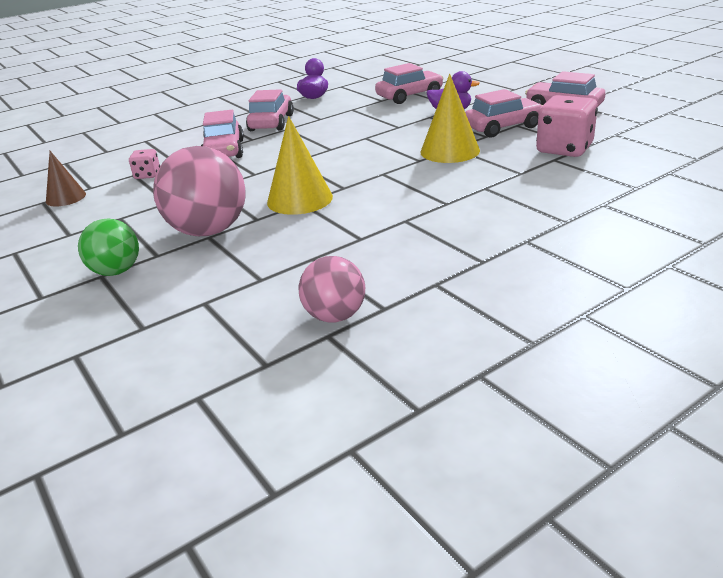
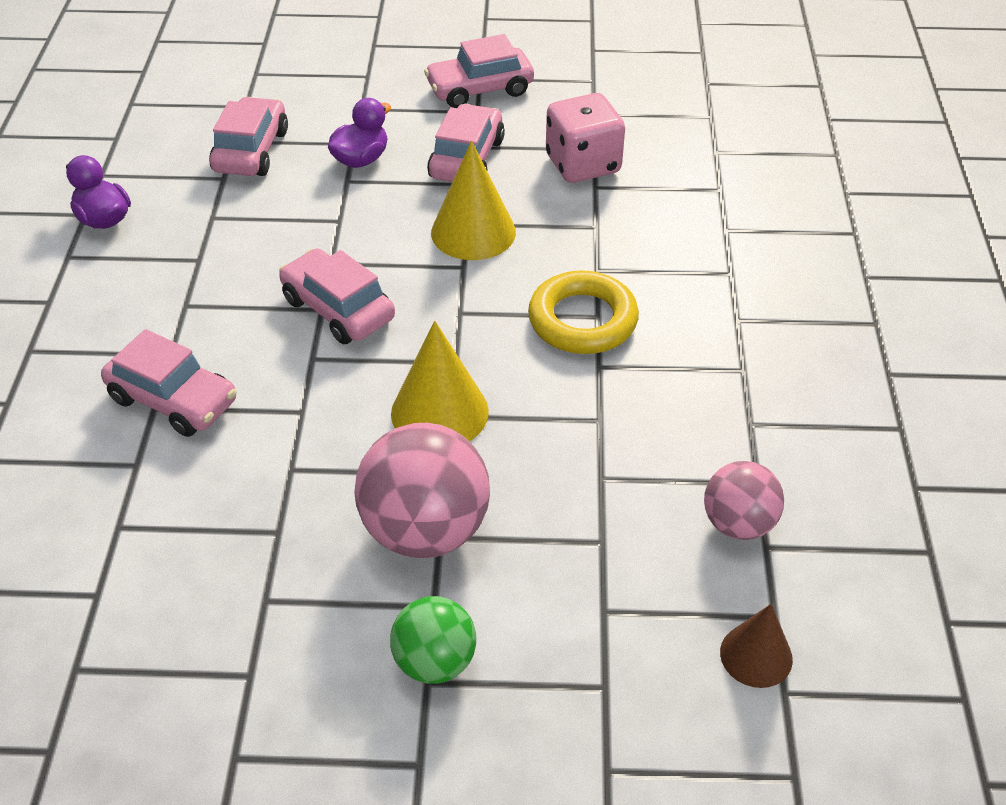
camera: 55 degrees left, 15 degrees up
(66, 197) = (99, 636): brown cone -> brown cone (756, 655)
(147, 175) = (145, 514): pink dice -> none
(271, 123) = (138, 307): pink car -> pink car (338, 309)
(434, 201) = (582, 320): none -> yellow ring

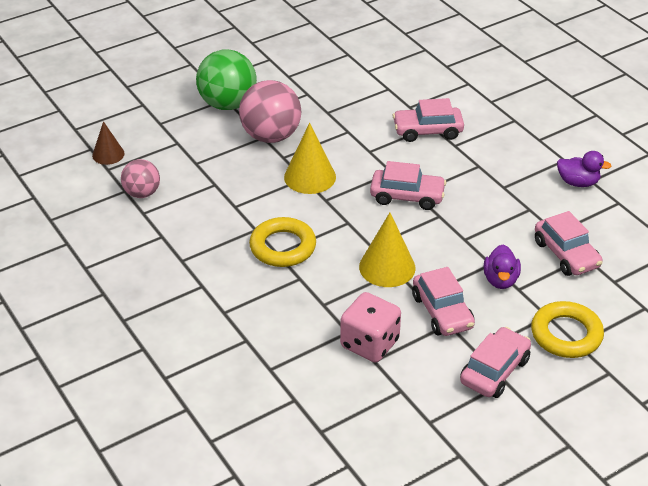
camera: 145 degrees right, 5 degrees down
(367, 86) = (566, 334): none -> yellow ring
(435, 662) = (228, 104): green ball -> green ball, size x1.68

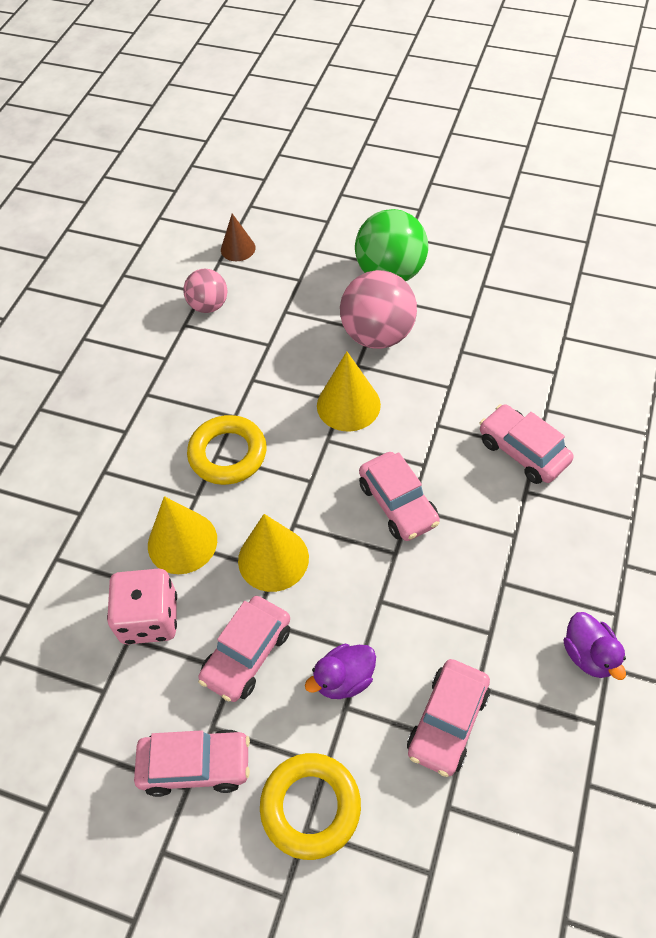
camera: 55 degrees right, 15 degrees up
(328, 301) = (182, 542): none -> yellow cone

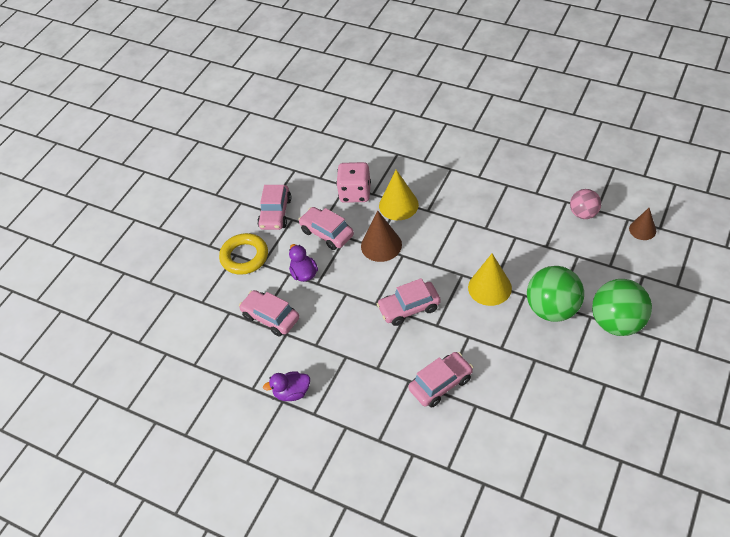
camera: 100 degrees right, 5 degrees down
(228, 454) = (456, 224): yellow ring -> none
(273, 559) = (381, 245): yellow cone -> brown cone
(377, 335) = (552, 309): pink ball -> green ball

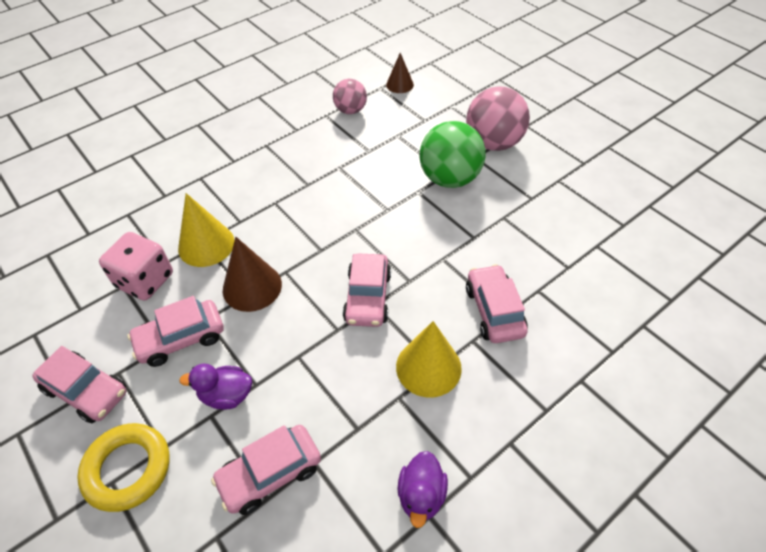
camera: 70 degrees left, 0 degrees up
(489, 287) = (389, 214): yellow cone -> yellow cone (428, 367)
(617, 323) = (493, 143): green ball -> pink ball

